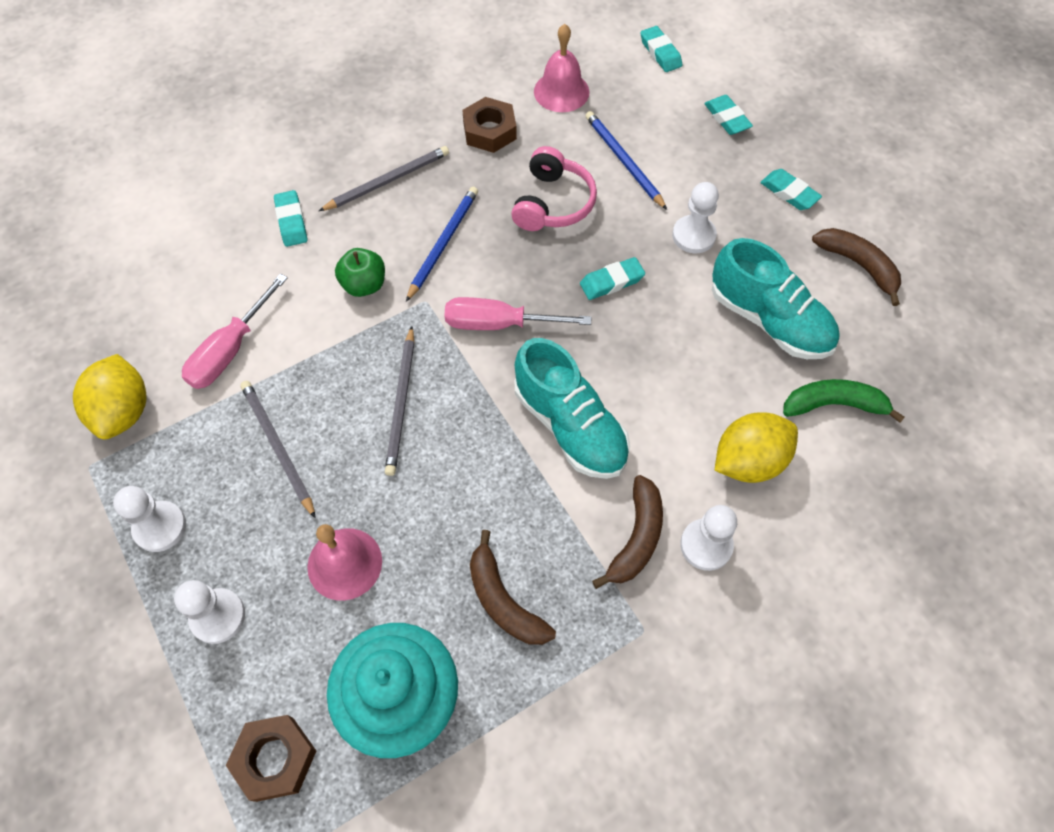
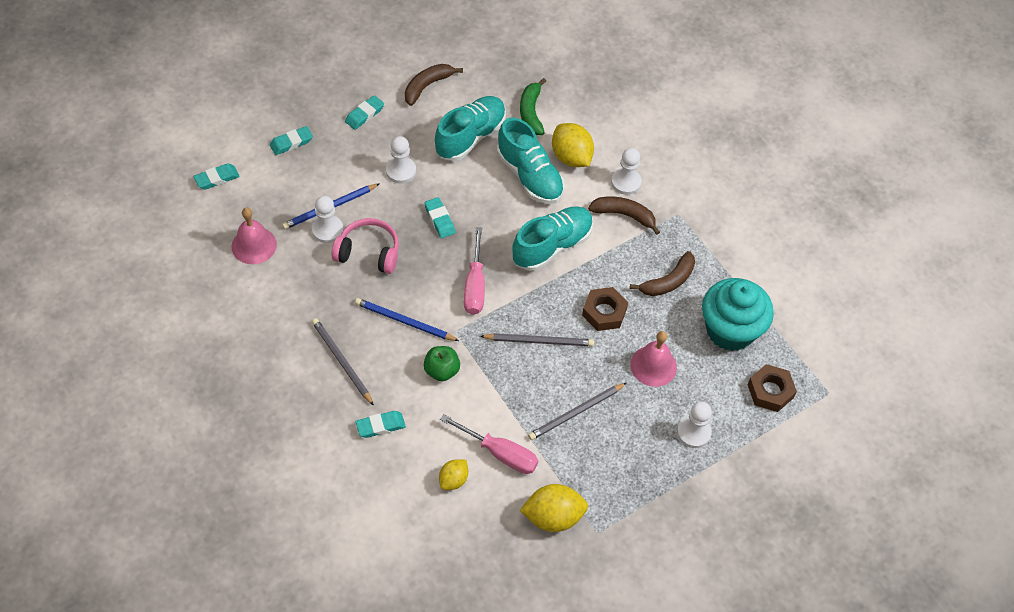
camera: 95 degrees left, 5 degrees down
(160, 527) = (638, 477): white pawn -> white pawn (327, 230)
(202, 298) = (453, 480): none -> yellow lemon
(489, 131) = (293, 293): brown nut -> brown nut (604, 312)
(703, 398) = (529, 176): none -> turquoise shoe

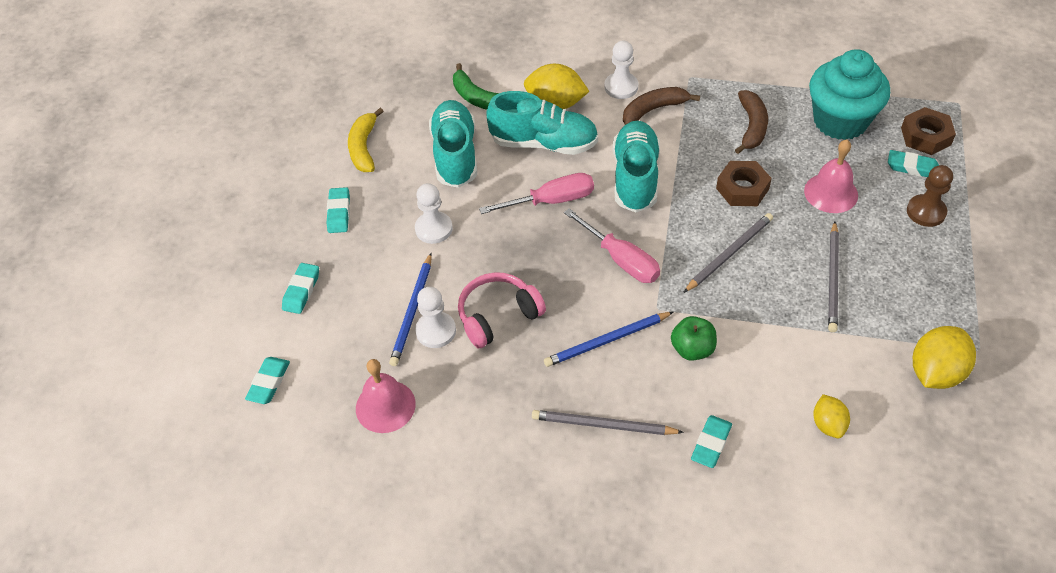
camera: 40 degrees left, 5 degrees down
(427, 86) = (364, 147): brown banana -> yellow banana
(439, 220) = (520, 237): turquoise eraser -> turquoise eraser (912, 167)
(500, 453) = (829, 366): pink screwdriver -> pink screwdriver (552, 201)
(693, 432) = (926, 212): white pawn -> brown pawn

